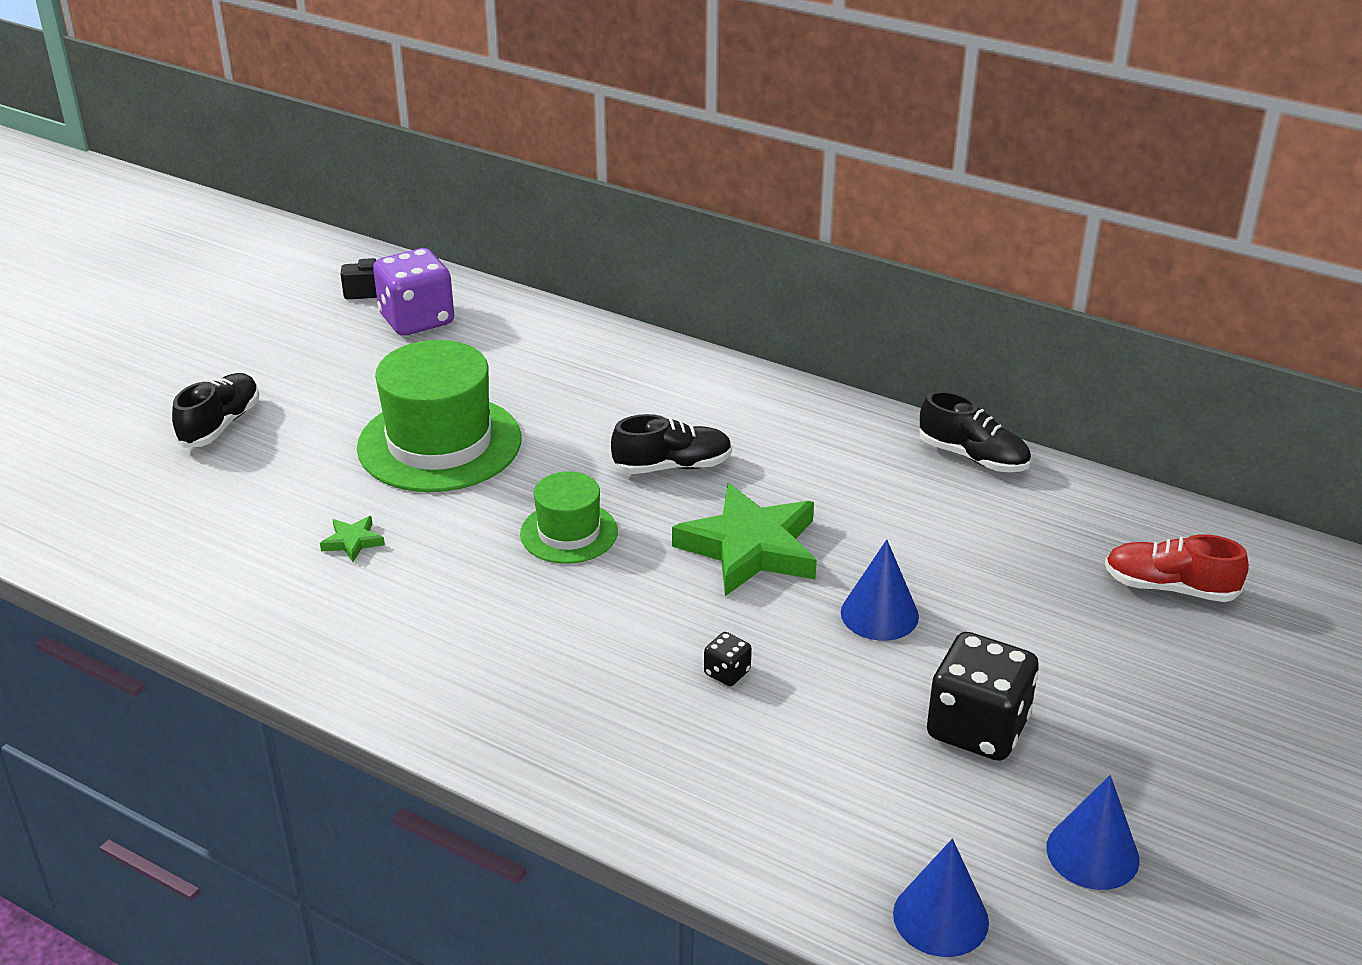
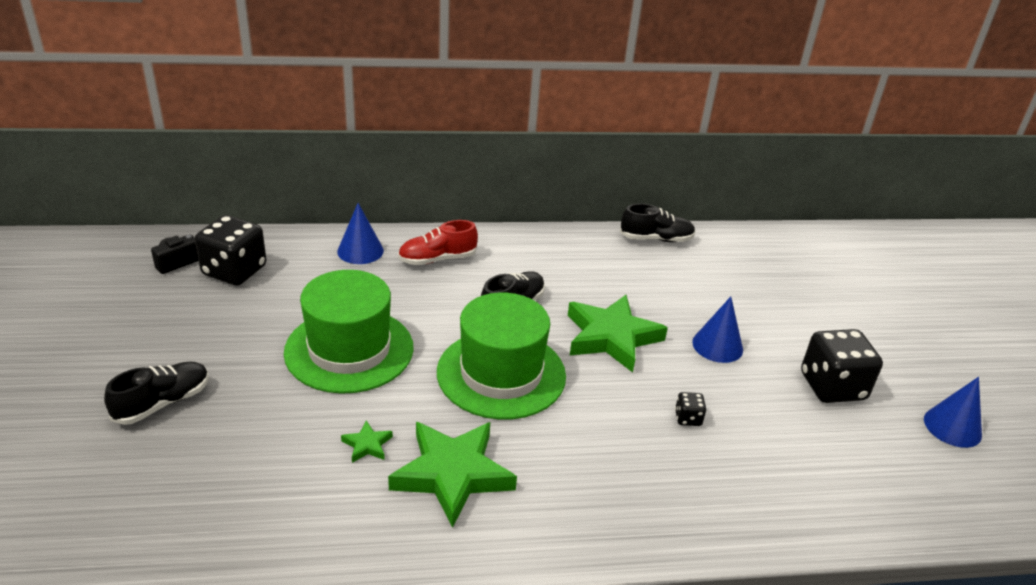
camera: 40 degrees left, 0 degrees up
(220, 425) = (163, 403): black shoe -> black shoe turned 60 degrees clockwise
(400, 606) = (452, 474): none -> green star
(416, 320) = (234, 271): purple dice -> black dice
(569, 533) = (501, 373): green hat -> green hat, size x1.80
(940, 917) = (942, 502): blue cone -> blue cone (360, 251)
(1169, 588) = (816, 272): red shoe -> red shoe (437, 259)

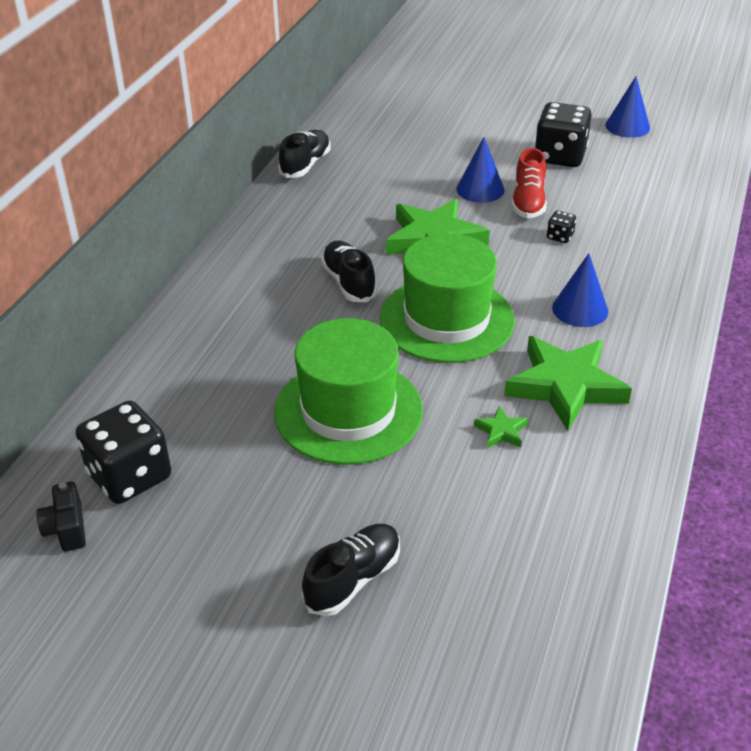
camera: 60 degrees left, 5 degrees up
(163, 403) = (353, 579): black shoe -> black shoe turned 60 degrees clockwise
(360, 251) = (170, 362): blue cone -> blue cone (580, 309)
(437, 259) = (232, 309): red shoe -> red shoe (528, 202)

